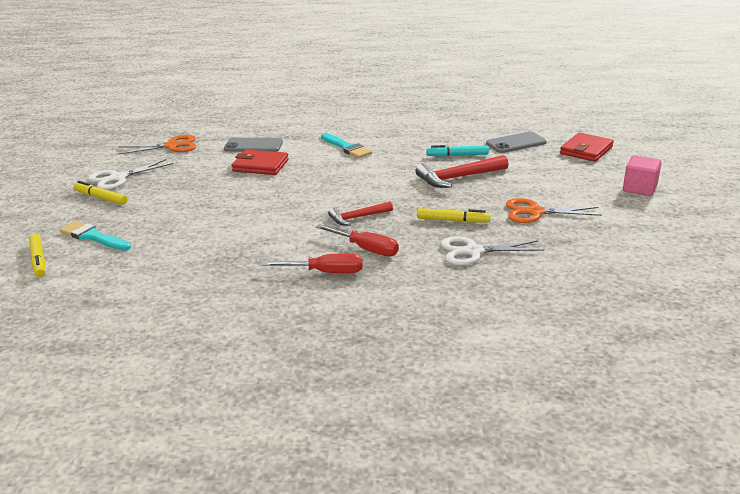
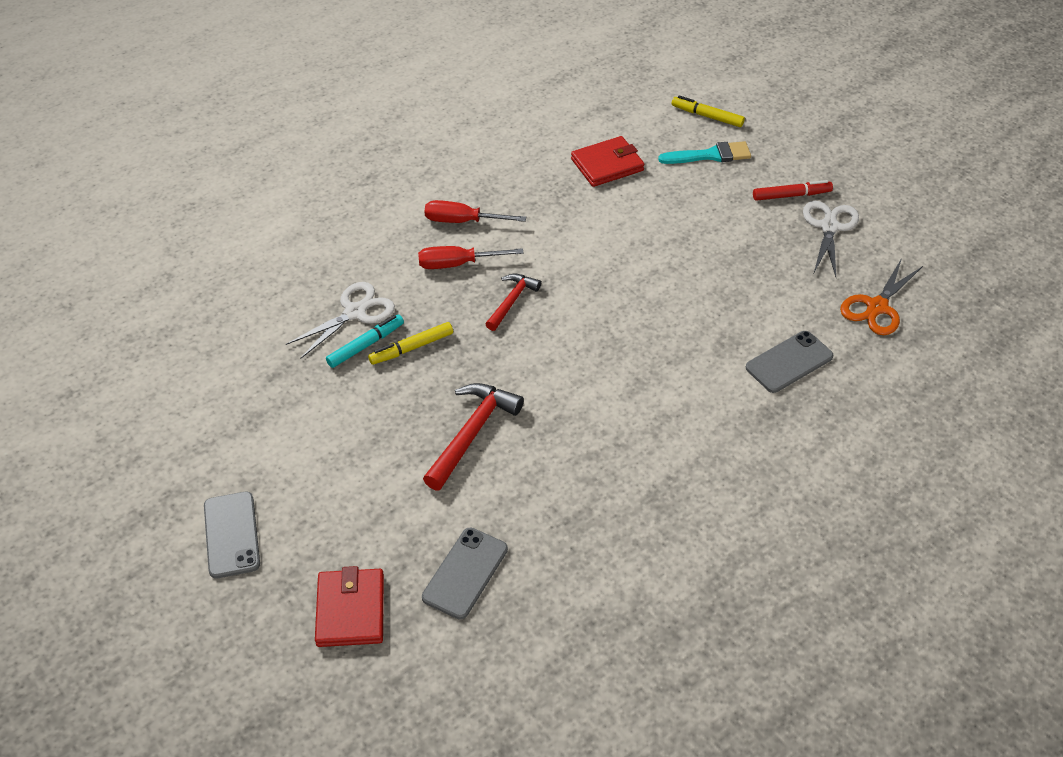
camera: 140 degrees right, 20 degrees up
(101, 198) = (791, 195): yellow marker -> red marker
(260, 165) = (722, 328): red wallet -> red wallet (607, 165)
(326, 272) = (462, 221): red screwdriver -> red screwdriver turned 45 degrees clockwise
(346, 147) = (675, 424): turquoise brush -> none
(457, 155) = (517, 488): turquoise marker -> turquoise marker (366, 345)
(535, 212) = (333, 410): orange scissors -> none
(639, 188) = (231, 535): pink cube -> grey phone

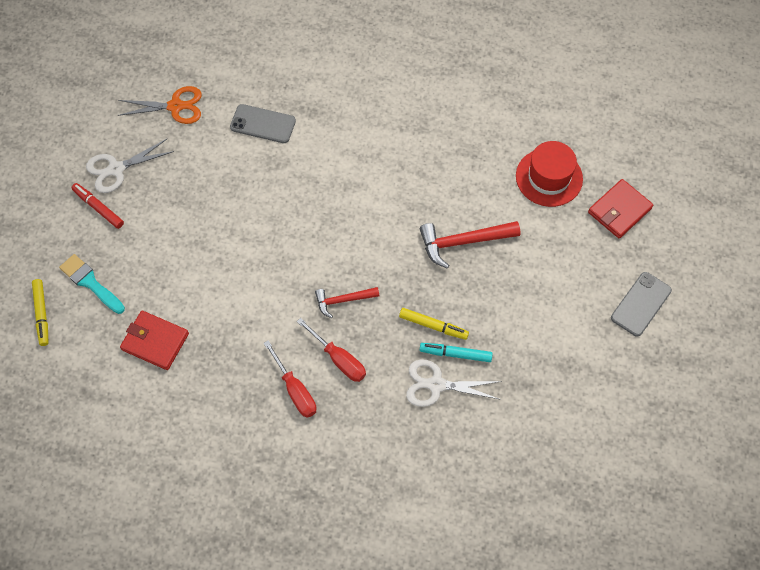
camera: 130 degrees left, 15 degrees up
(465, 573) = (549, 177): grey phone -> red hat

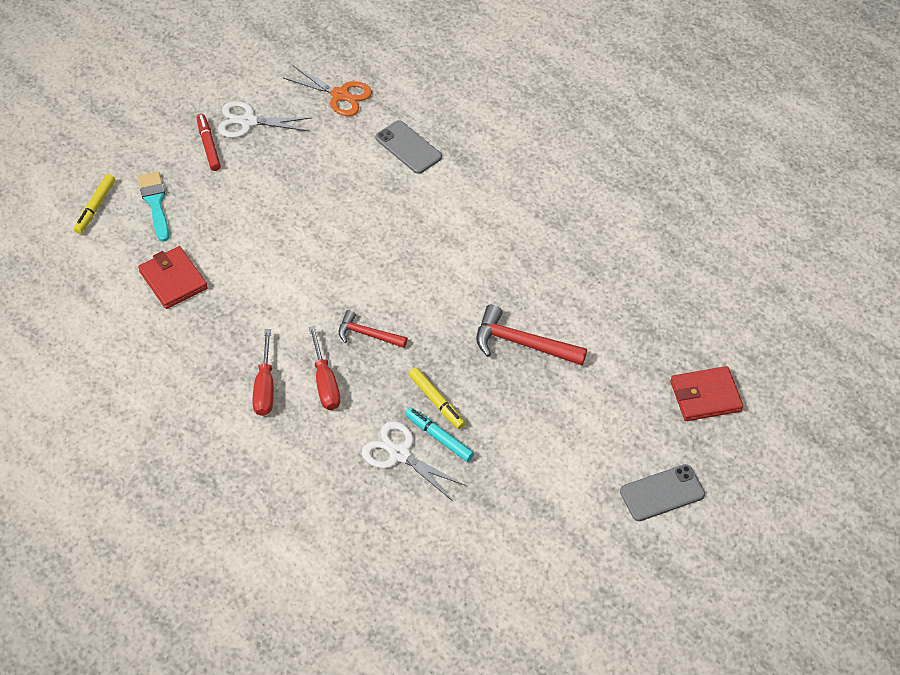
camera: 30 degrees right, 10 degrees down
(549, 177) = (654, 329): red hat -> none

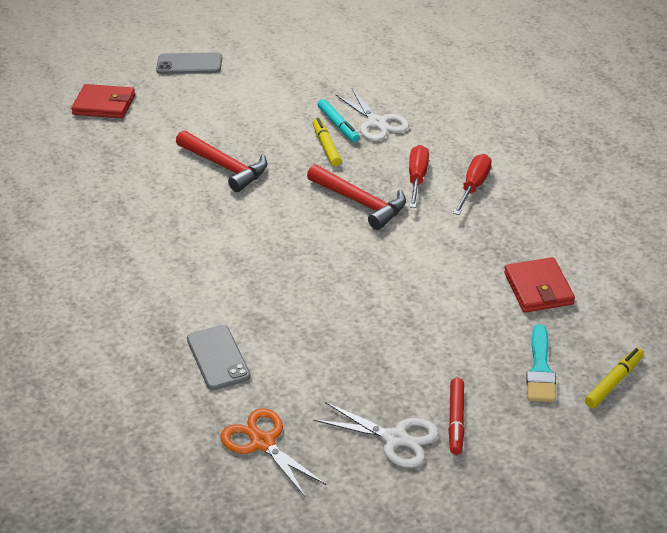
camera: 155 degrees left, 15 degrees down
(368, 334) = (360, 202): red hammer -> red hammer, size x1.59

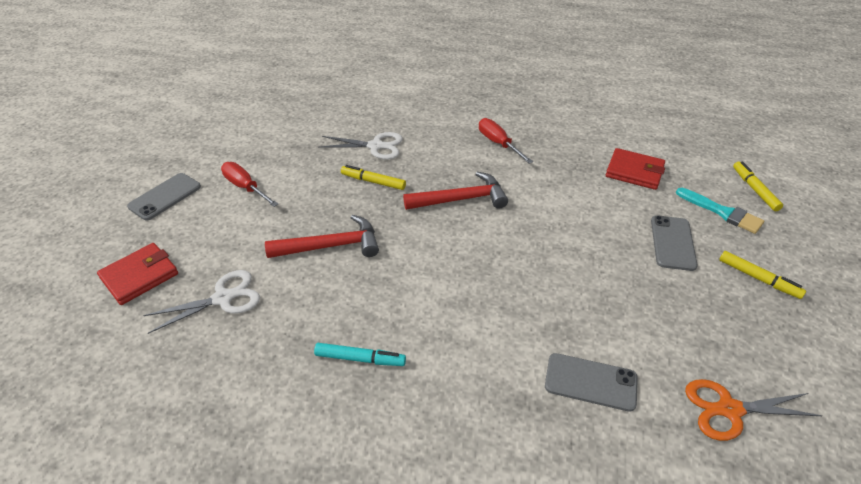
camera: 55 degrees left, 5 degrees up
(338, 125) = (355, 164): turquoise marker -> turquoise marker (360, 359)
(395, 438) = (764, 321): white scissors -> white scissors (223, 298)
(417, 178) = (462, 161): red screwdriver -> red screwdriver (245, 187)
(447, 350) = (672, 243): none -> grey phone
(456, 420) = (758, 278): red marker -> yellow marker

